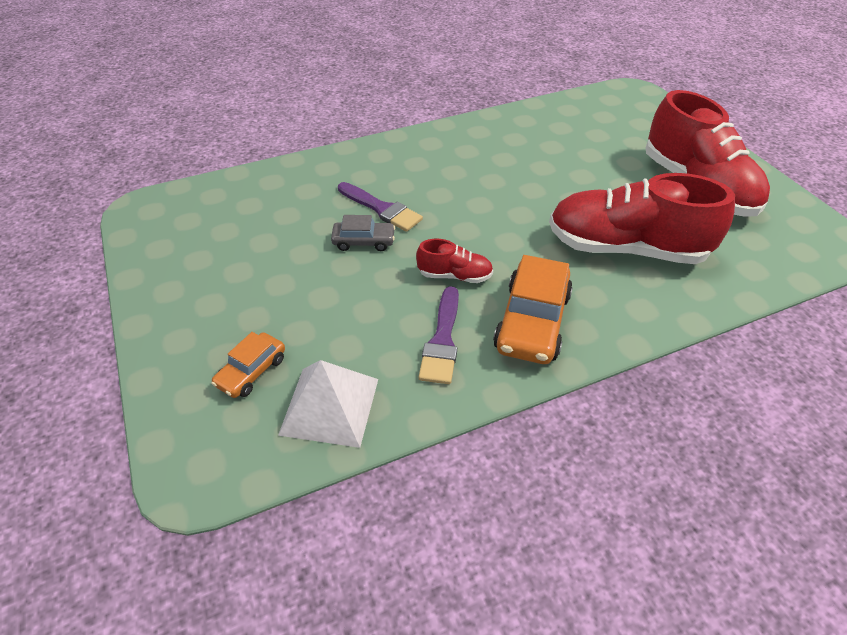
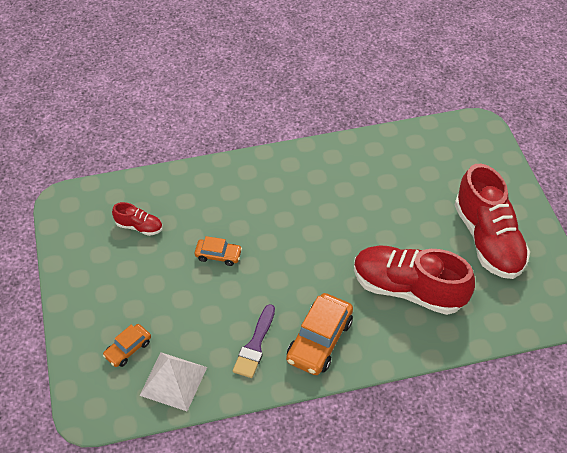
camera: 10 degrees right, 5 degrees up
(364, 241) = (218, 255): grey car -> orange car
(381, 209) = (237, 226): purple brush -> none
(454, 275) = (276, 294): red shoe -> red shoe (139, 226)

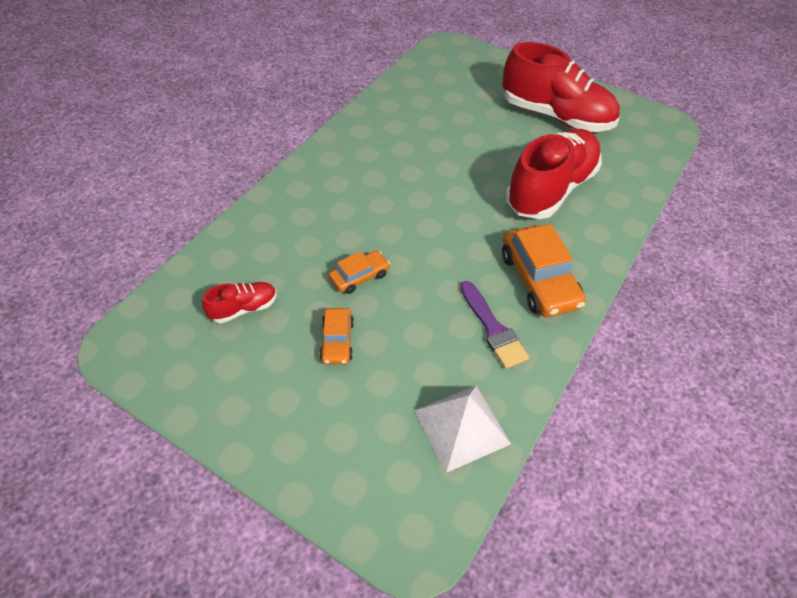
camera: 45 degrees left, 0 degrees up
(128, 349) = (377, 436): orange car -> orange car (337, 341)
(408, 289) = (550, 189): red shoe -> red shoe turned 150 degrees clockwise

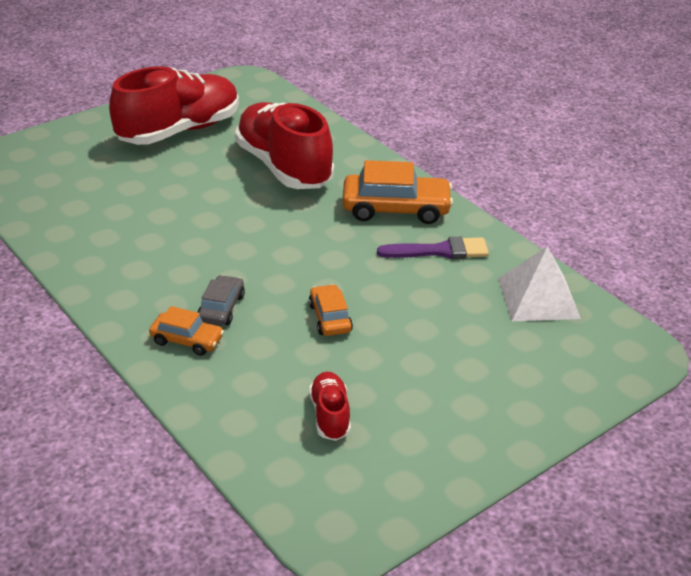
camera: 70 degrees left, 15 degrees down
(337, 341) = (410, 352): orange car -> orange car (187, 340)
(343, 210) = (221, 308): none -> grey car

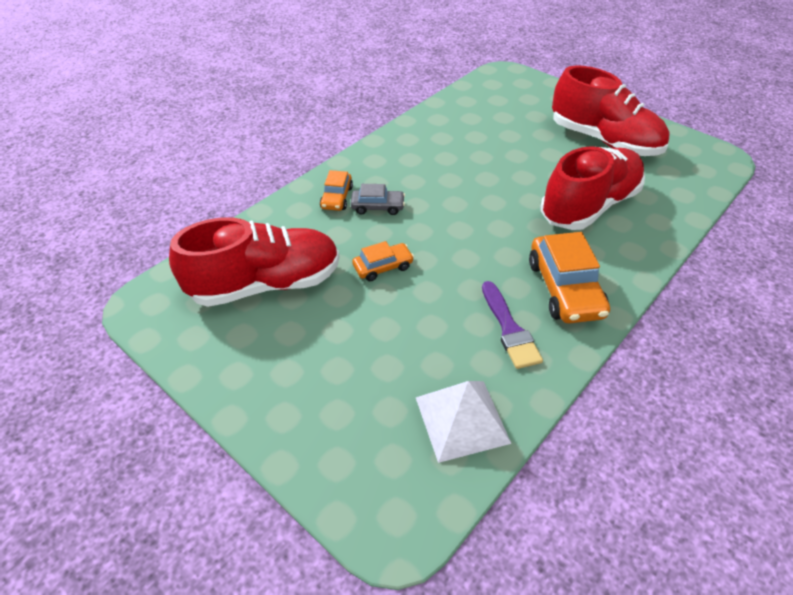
camera: 80 degrees right, 10 degrees up
(330, 415) = (266, 284): red shoe -> red shoe, size x2.22

